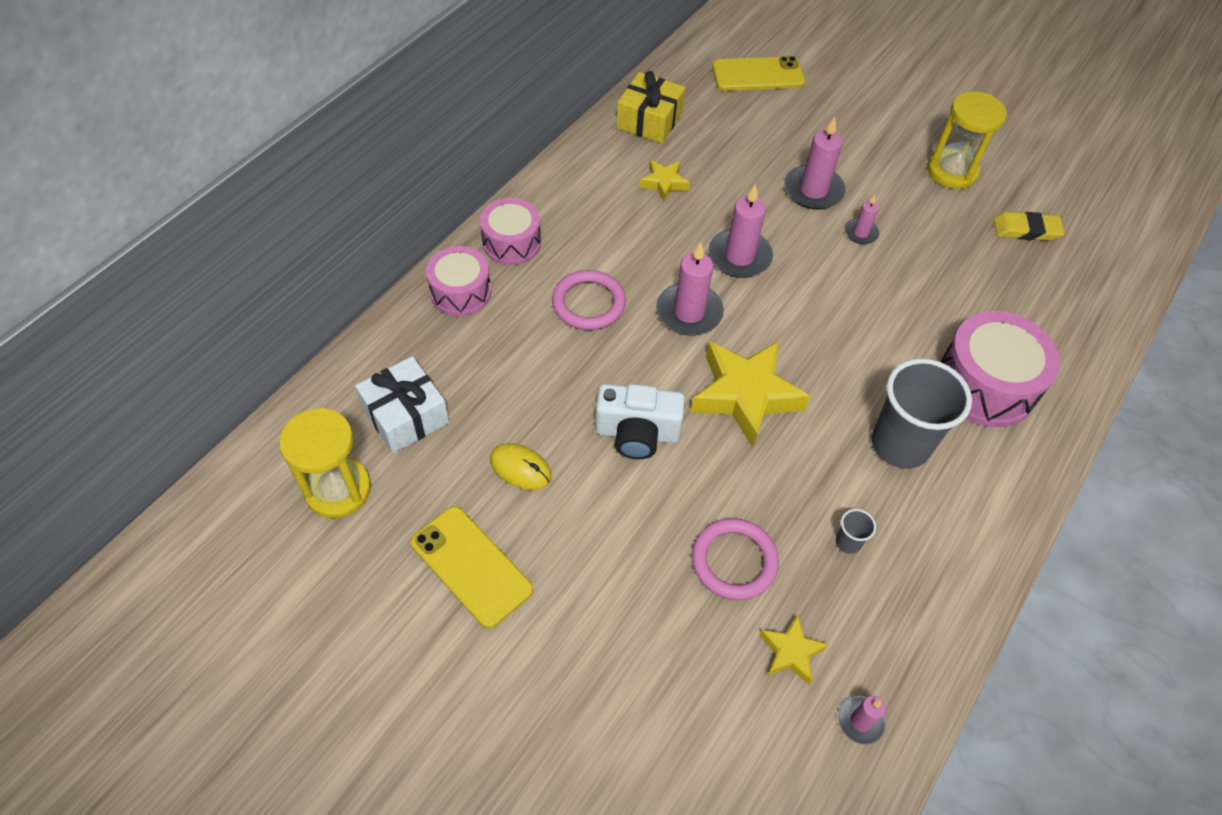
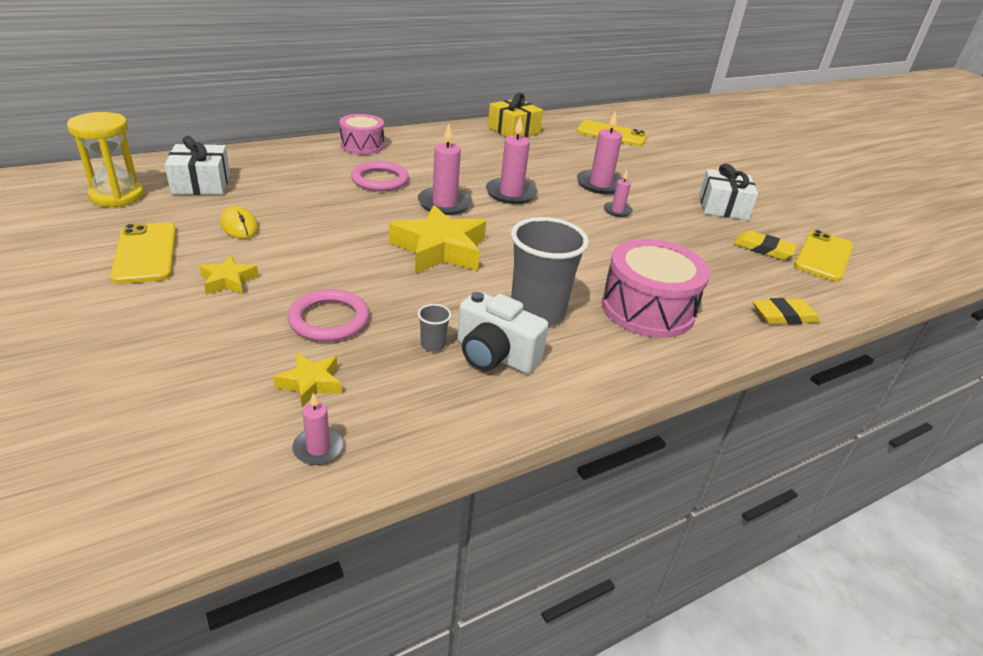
camera: 25 degrees right, 20 degrees down
(460, 292) = (304, 152): pink drum -> none
(637, 433) = (338, 239): white camera -> white camera (494, 355)
(664, 183) = (493, 153): yellow star -> yellow star (228, 281)
(952, 171) = (723, 207): yellow hourglass -> white gift
(1082, 214) = (823, 256): none -> yellow phone
(1097, 331) = (783, 316): none -> yellow eraser

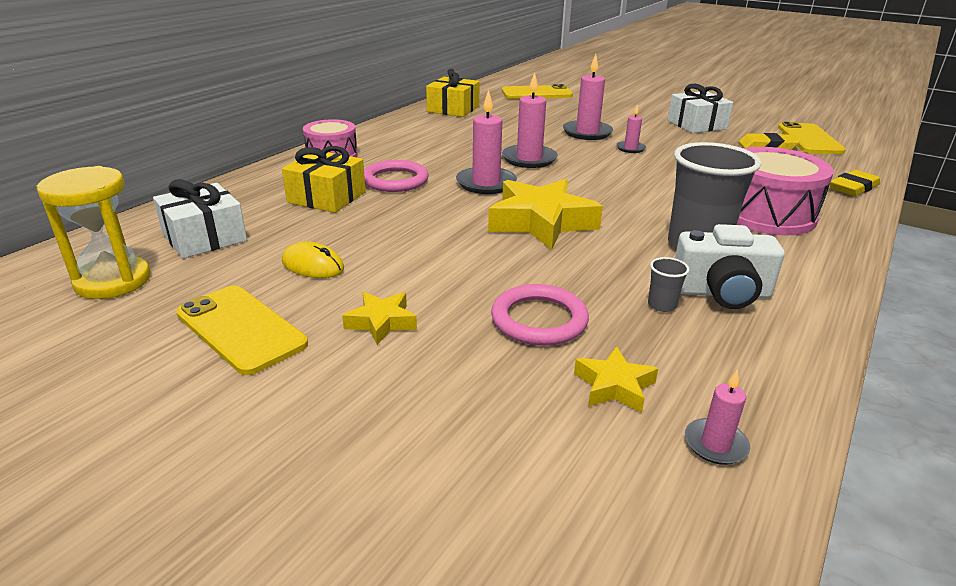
camera: 25 degrees left, 5 degrees down
(314, 178) = (326, 197): none -> yellow gift

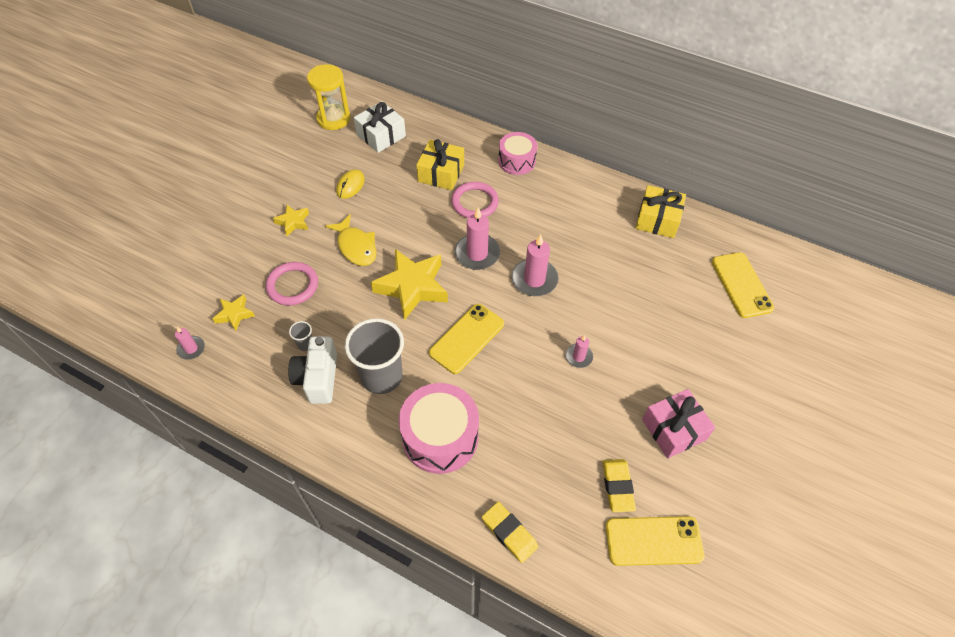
camera: 85 degrees right, 25 degrees up
(241, 329) = (290, 174): yellow phone -> yellow phone (467, 338)
(457, 261) = (356, 246): none -> yellow fish
(587, 133) = (616, 325): pink candle -> none
(696, 125) = (673, 429): white gift -> pink gift

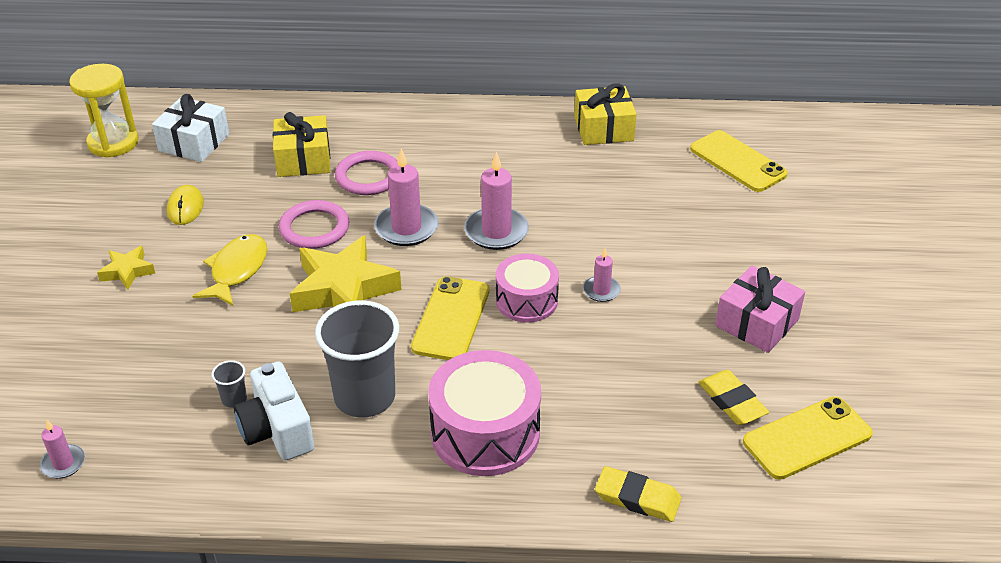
camera: 25 degrees left, 15 degrees down
(234, 314) = (106, 402): yellow star -> none
(292, 285) = (173, 341): pink ring -> pink ring (314, 228)
(356, 246) = (237, 270): yellow fish -> yellow fish turned 105 degrees counterclockwise
(517, 161) = (395, 120): pink drum -> pink drum (526, 300)

